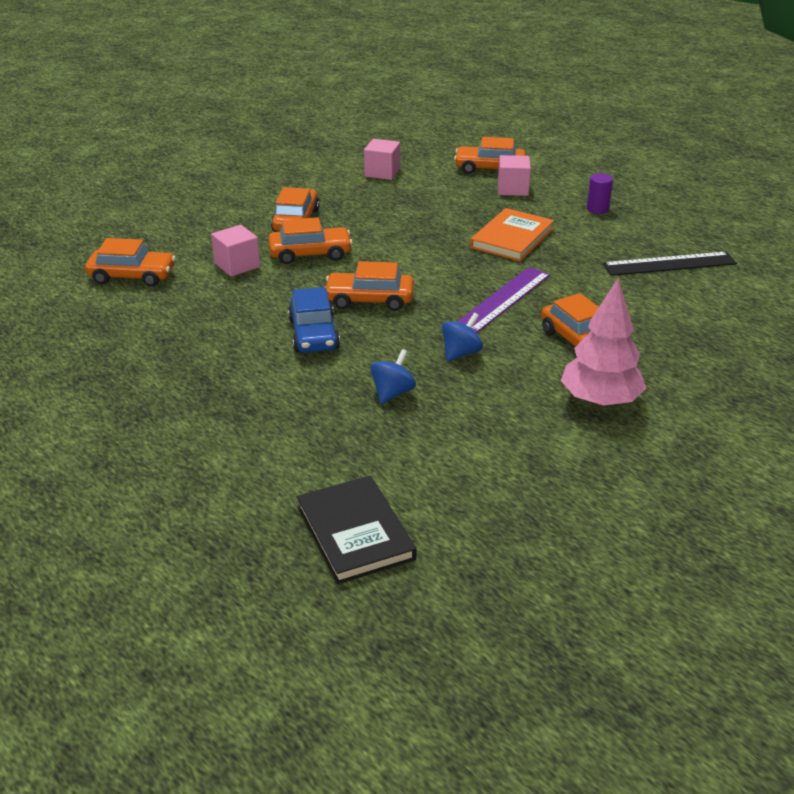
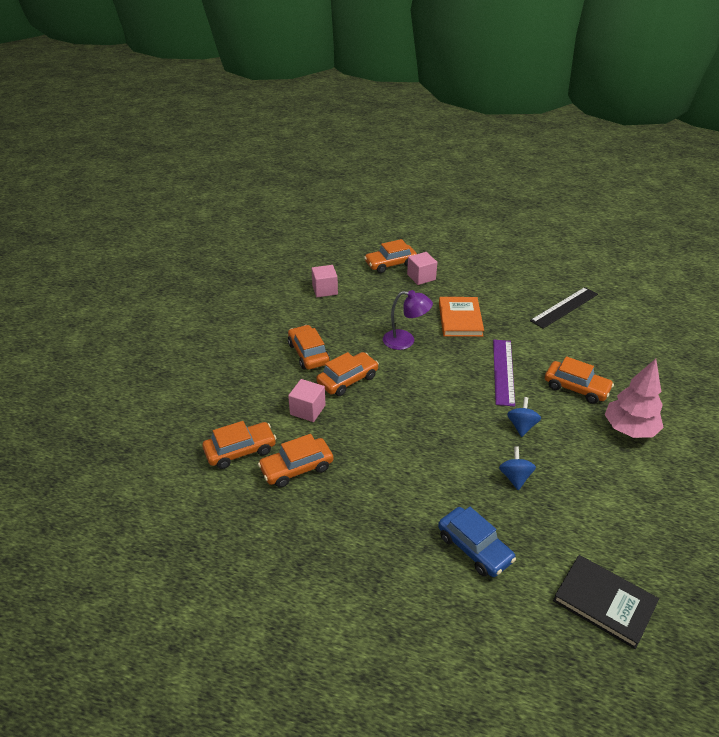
camera: 30 degrees left, 5 degrees up
(314, 334) = (419, 450): blue car -> blue car (474, 548)
(369, 300) = (425, 405): orange car -> orange car (296, 468)
(418, 240) = (405, 341): none -> purple lamp
(597, 209) = (485, 277): purple cylinder -> none

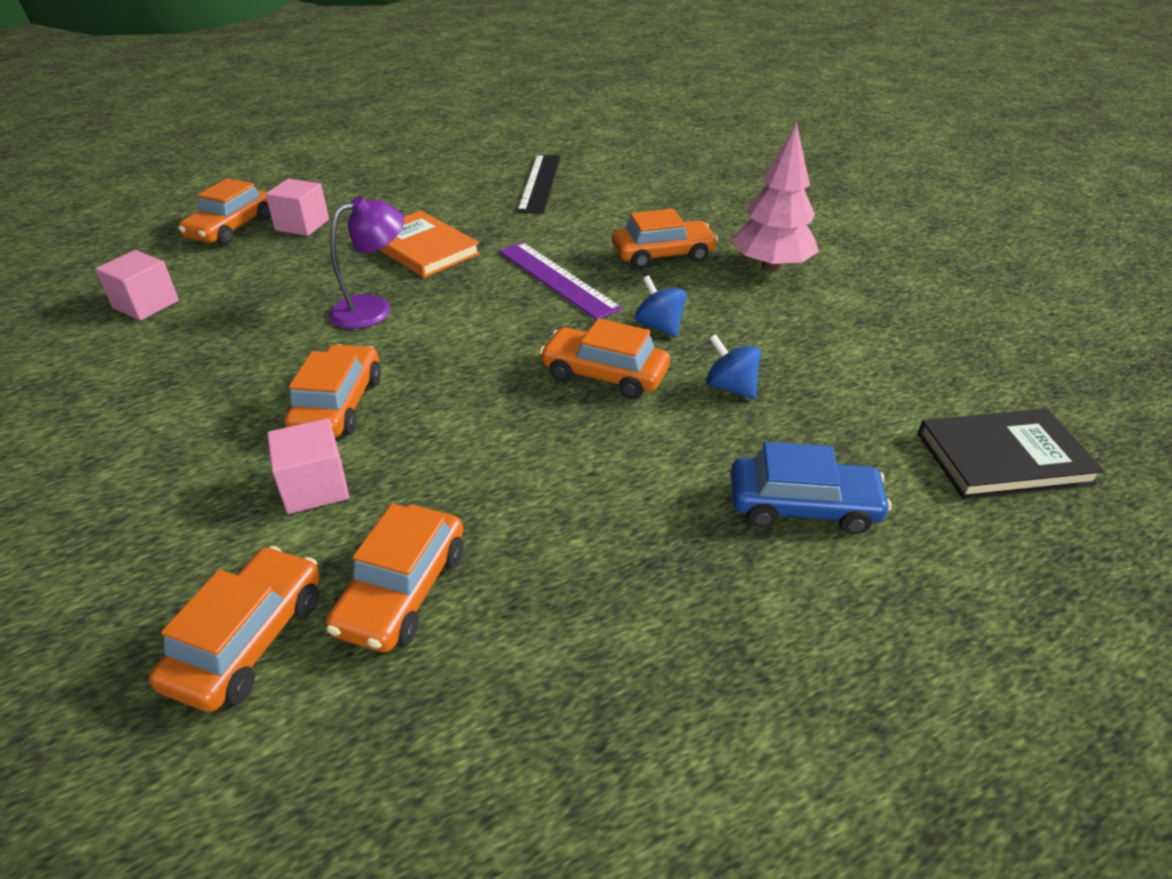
camera: 45 degrees left, 0 degrees up
(308, 353) = (218, 405): orange car -> orange car (604, 374)

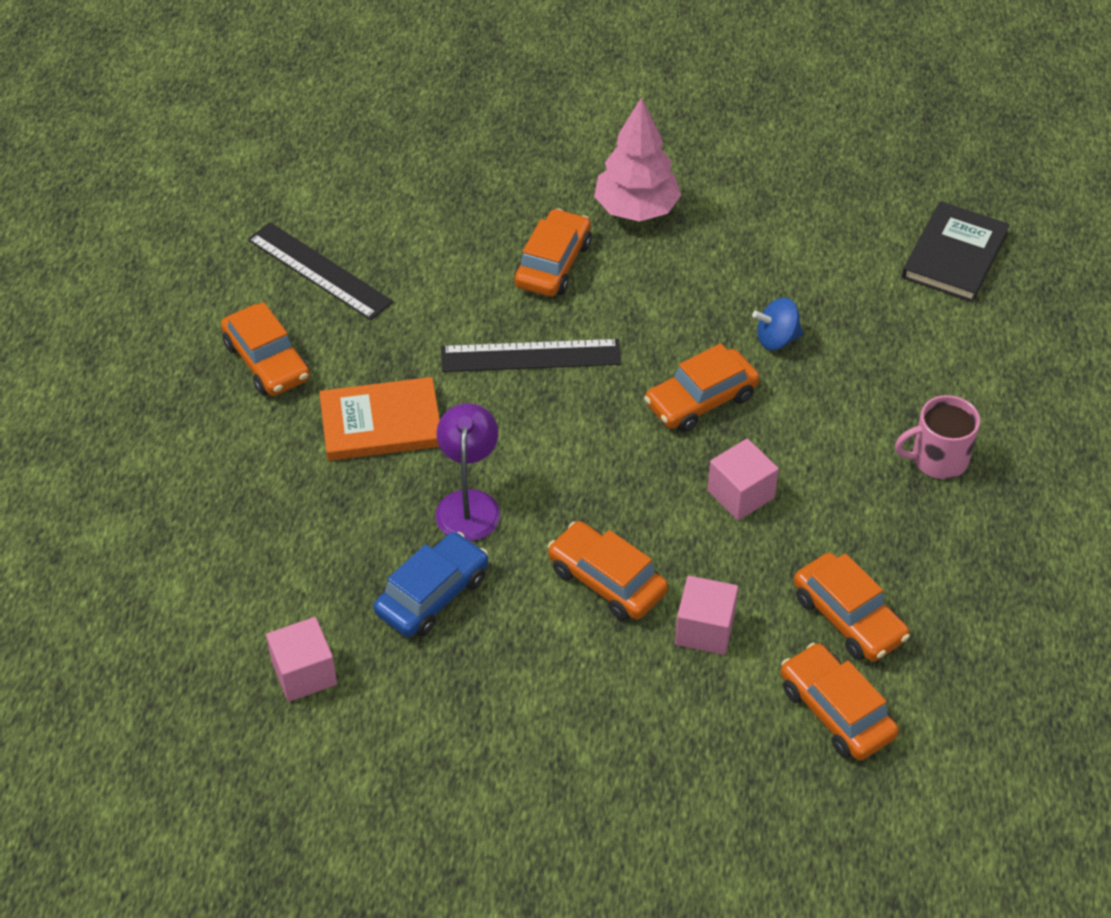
camera: 55 degrees left, 10 degrees up
(231, 228) = (182, 561): orange car -> orange car (267, 361)
(302, 225) = (233, 498): pink cube -> pink cube (740, 494)
(557, 279) = (530, 356): purple ruler -> black ruler
(659, 326) = (663, 331): blue spinning top -> none
(706, 568) = (938, 459): none -> pink mug
(803, 506) = (922, 380): blue car -> blue car (432, 594)

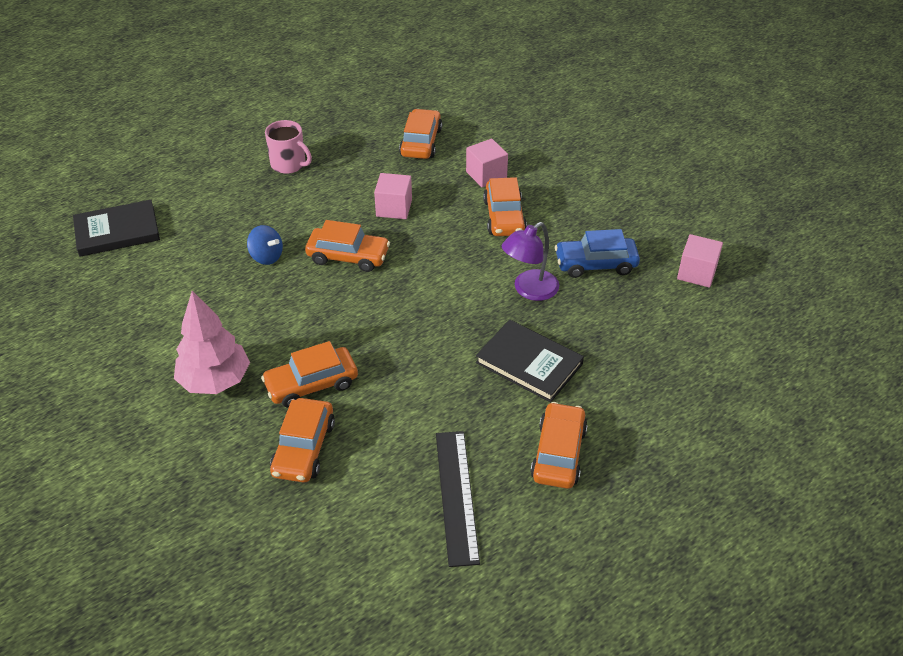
camera: 135 degrees left, 5 degrees down
(381, 423) = (529, 363): orange book -> black book
(530, 356) = (399, 340): black ruler -> none
(836, 711) = (473, 122): orange car -> orange car (304, 448)

